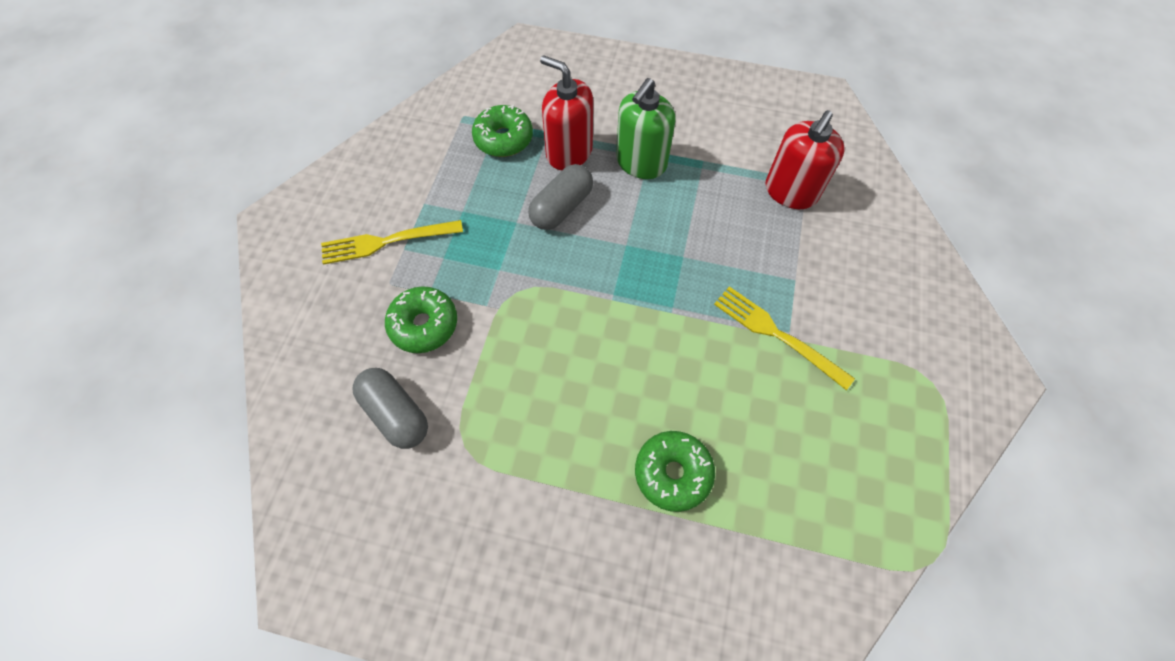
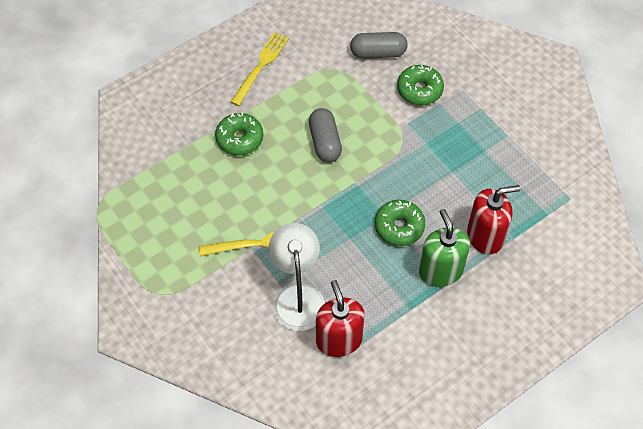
camera: 130 degrees right, 5 degrees down
(386, 242) = (493, 102): yellow fork -> yellow fork (261, 66)
(503, 139) = (528, 207): green donut -> green donut (399, 227)
(561, 207) = (443, 201): grey capsule -> grey capsule (325, 142)
(790, 254) = (298, 296): none -> white lamp

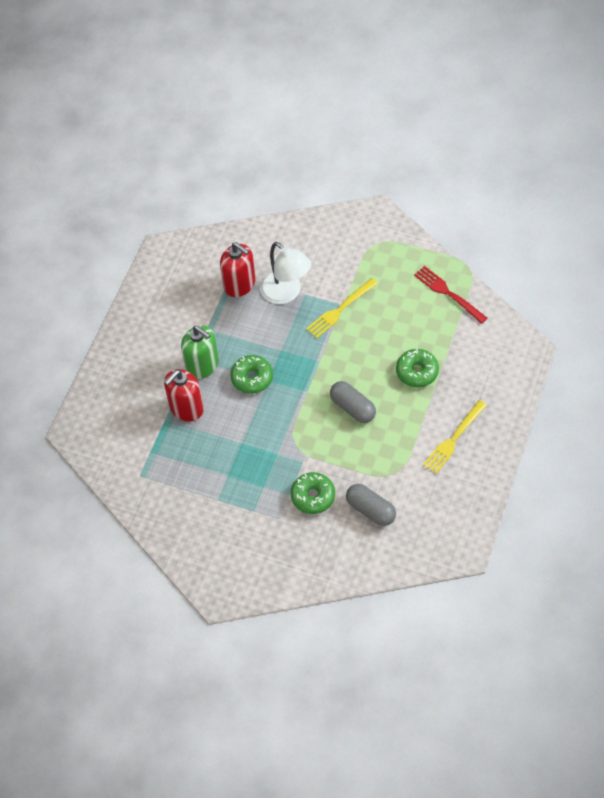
camera: 150 degrees right, 0 degrees up
(142, 194) = (448, 293): none -> red fork
(261, 66) = (453, 439): yellow fork -> yellow fork turned 45 degrees clockwise
(378, 53) = (371, 510): grey capsule -> grey capsule turned 75 degrees clockwise

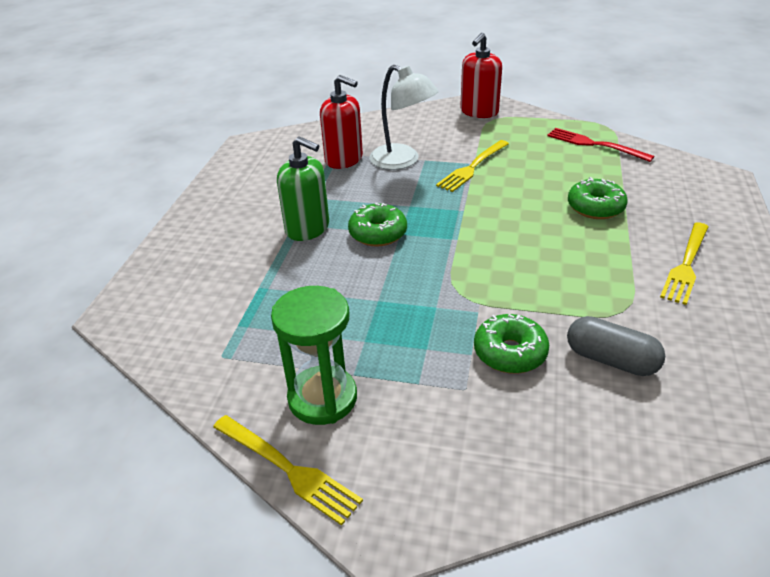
camera: 10 degrees left, 20 degrees down
(175, 556) = (289, 469): none -> yellow fork
(186, 408) = (290, 271): red soap dispenser -> red soap dispenser (479, 112)
(197, 514) = (322, 398): none -> green hourglass
(352, 408) = (527, 248): grey capsule -> none

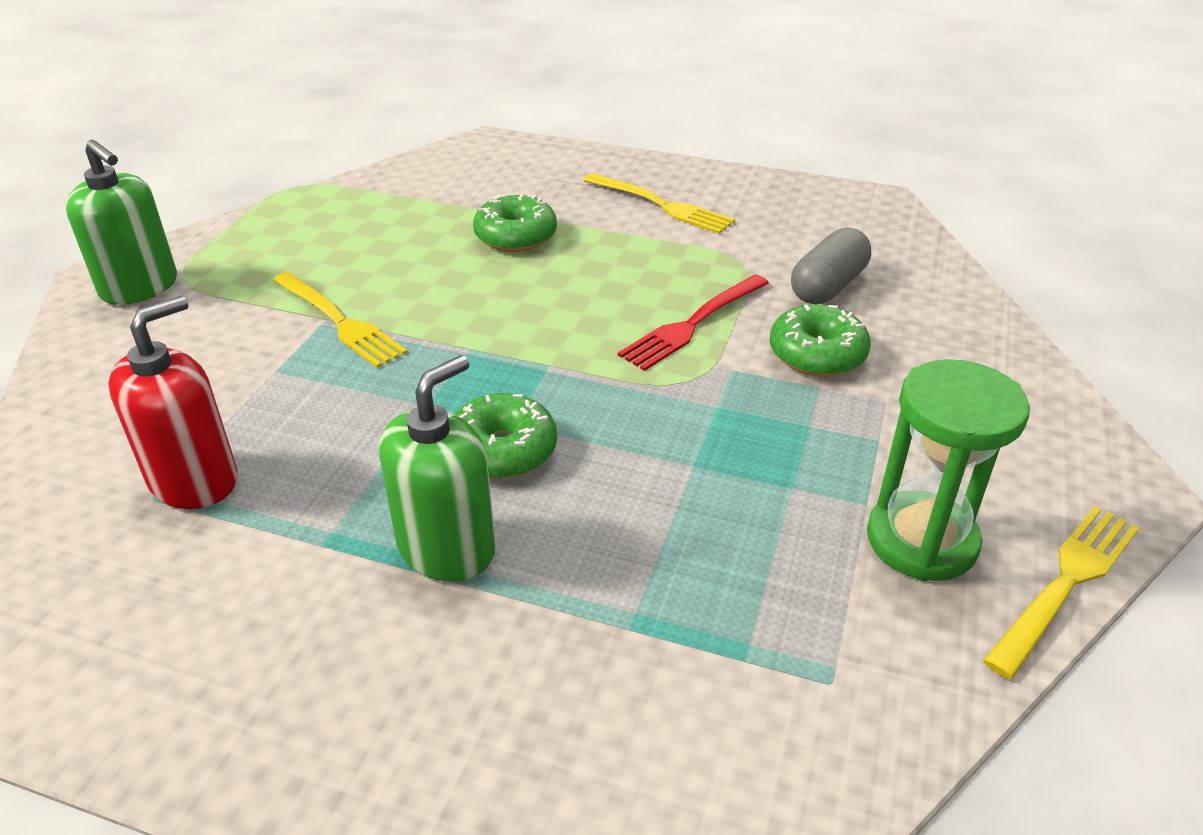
camera: 85 degrees left, 0 degrees up
(402, 161) = (261, 398): white lamp -> none
(479, 112) = (140, 287): red soap dispenser -> green soap dispenser
(594, 144) = (346, 205): red fork -> red fork (692, 324)

